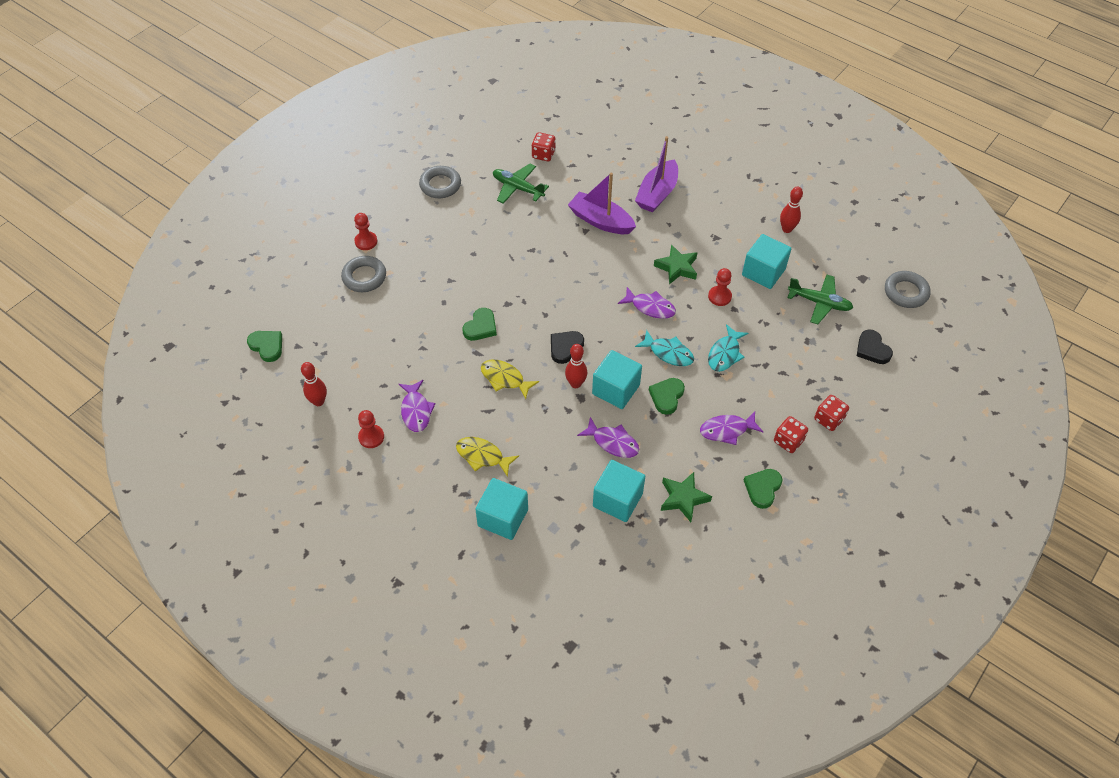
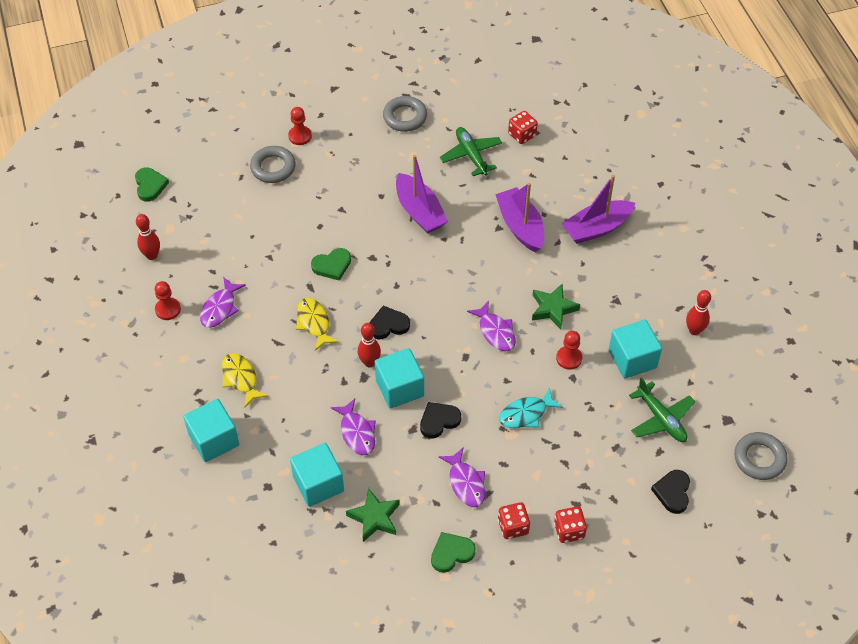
camera: 35 degrees right, 0 degrees up
(514, 250) = (419, 211): none -> purple boat
(666, 396) = (439, 421): green heart -> black heart
(668, 353) = (475, 383): turquoise fish -> none
(727, 430) = (466, 483): purple fish -> purple fish turned 135 degrees counterclockwise

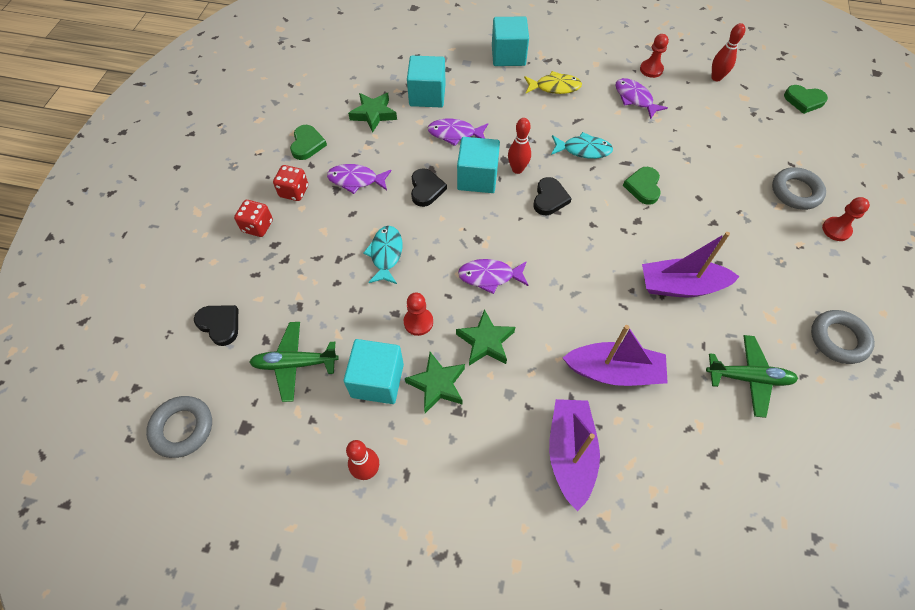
camera: 120 degrees right, 5 degrees up
(314, 323) = (583, 150): yellow fish -> turquoise fish
(522, 135) = (764, 455): red dice -> none
(607, 321) = (437, 384): none -> green star

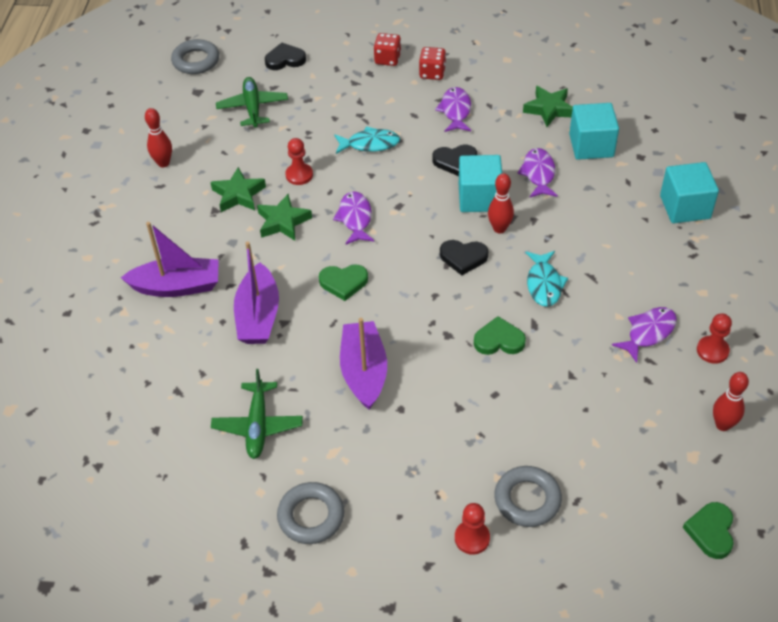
camera: 85 degrees right, 10 degrees down
(220, 325) = (285, 59): black heart -> black heart turned 135 degrees counterclockwise
(307, 144) = (493, 71): green heart -> green heart (343, 283)
(377, 380) = (240, 157): turquoise cube -> none
(554, 87) = (642, 253): yellow fish -> none

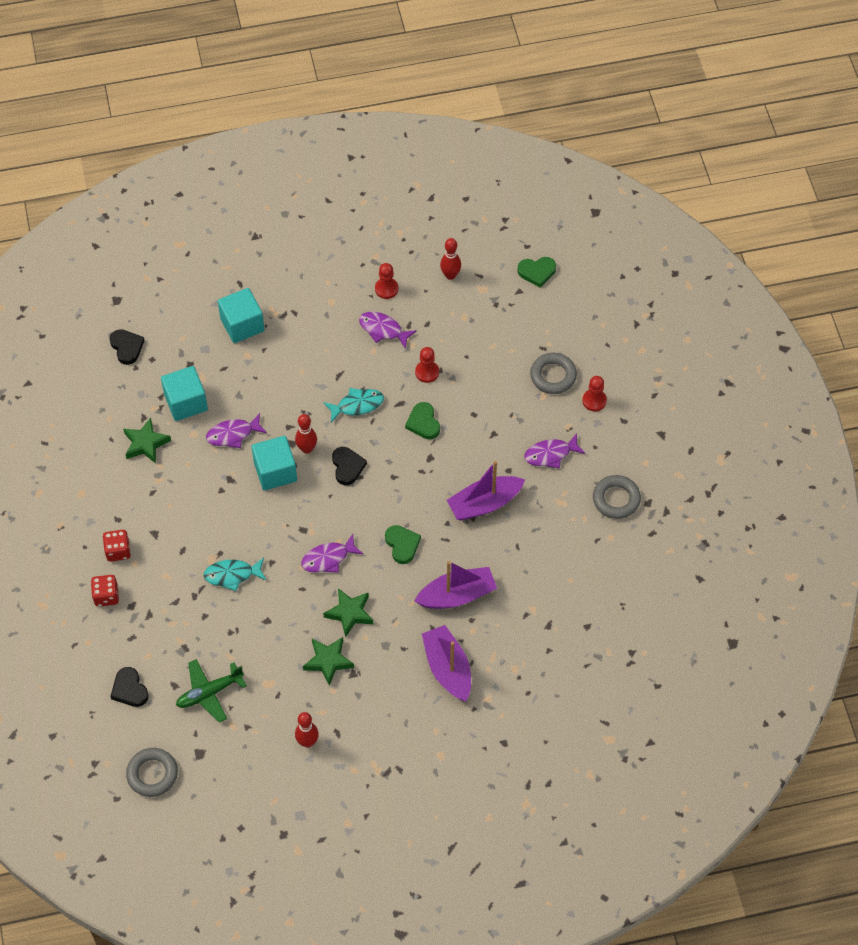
camera: 110 degrees left, 10 degrees up
(258, 425) = (557, 558): green plane -> none
(299, 175) = (289, 620): red pawn -> red pawn (427, 372)
(370, 144) = (232, 575): turquoise fish -> turquoise fish turned 75 degrees counterclockwise
(455, 111) = (168, 517): purple fish -> purple fish (550, 454)
(455, 161) = (235, 501): black heart -> black heart (127, 347)

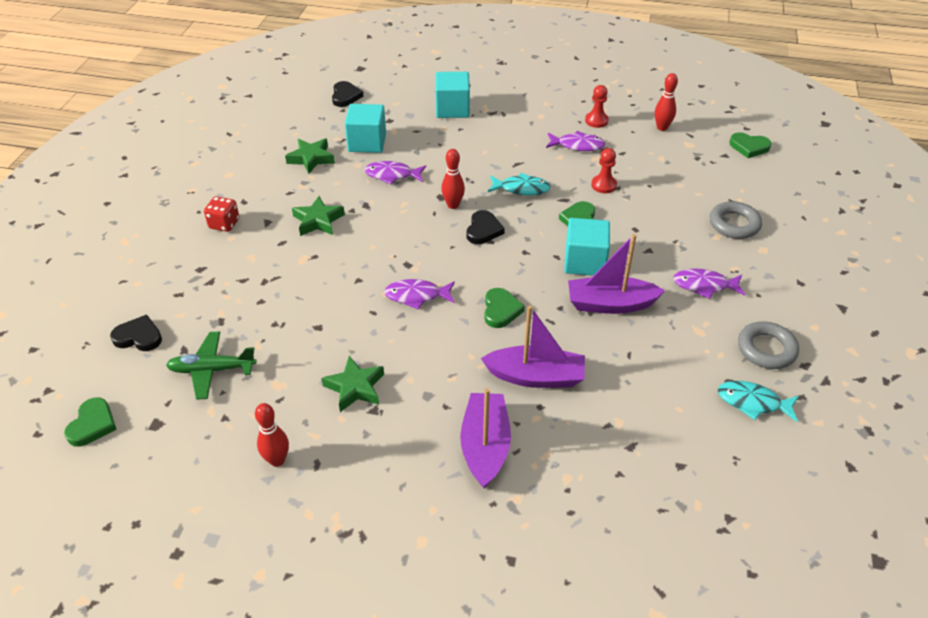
camera: 25 degrees right, 15 degrees down
(106, 596) = (184, 253): red dice -> none
(129, 689) = (138, 337): black heart -> black heart turned 105 degrees clockwise
(152, 774) = (92, 425): grey ring -> green heart
(232, 575) = (313, 277): turquoise fish -> turquoise fish (752, 402)
(275, 471) = (411, 212): turquoise cube -> turquoise cube (585, 262)
(349, 613) = (407, 351): green star -> green star (318, 221)
(383, 330) = (577, 145): purple fish -> purple fish turned 135 degrees clockwise
(594, 401) = (772, 256): red pawn -> none

